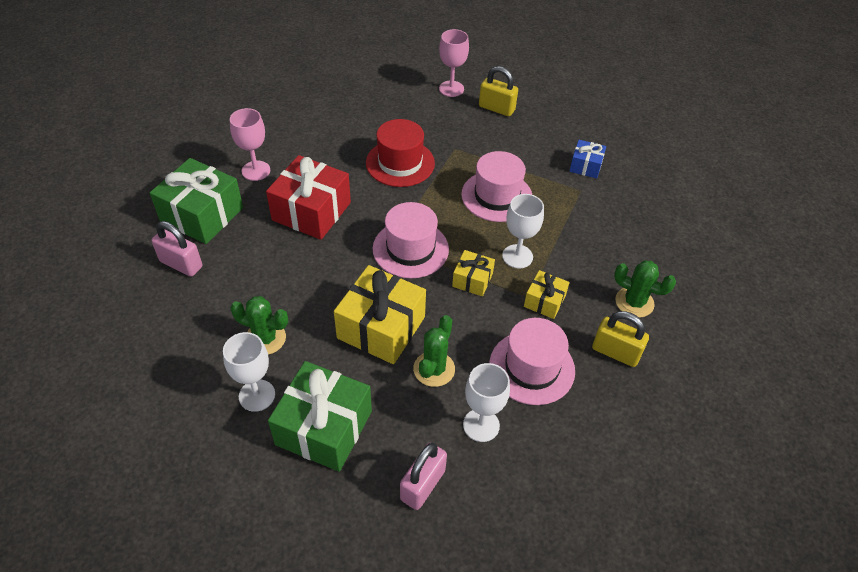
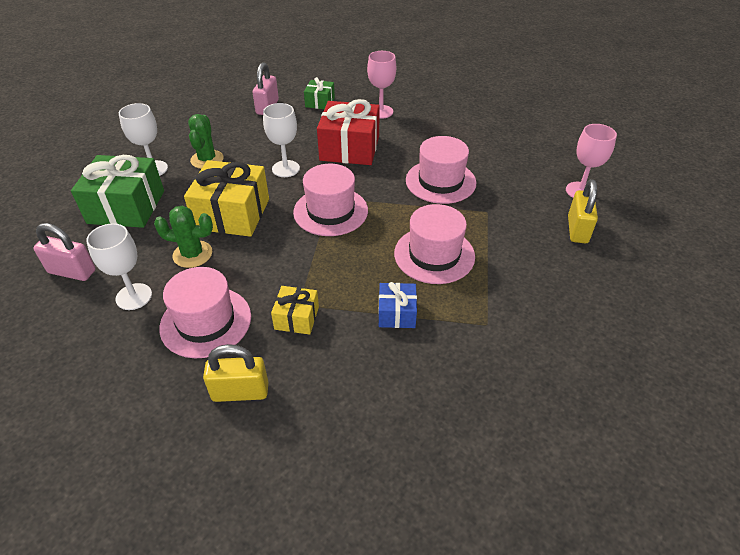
camera: 75 degrees right, 5 degrees down
(202, 215) = (320, 102): green gift -> green gift, size x0.52
(400, 163) = (440, 181): red hat -> pink hat
(472, 280) = (307, 259): yellow gift -> none
(517, 256) = (352, 286): white goblet -> white goblet (285, 169)
(585, 166) = (534, 323): blue gift -> blue gift (396, 313)
(615, 352) = (240, 392): yellow padlock -> yellow padlock turned 75 degrees clockwise
(634, 302) = (321, 402): green cactus -> none

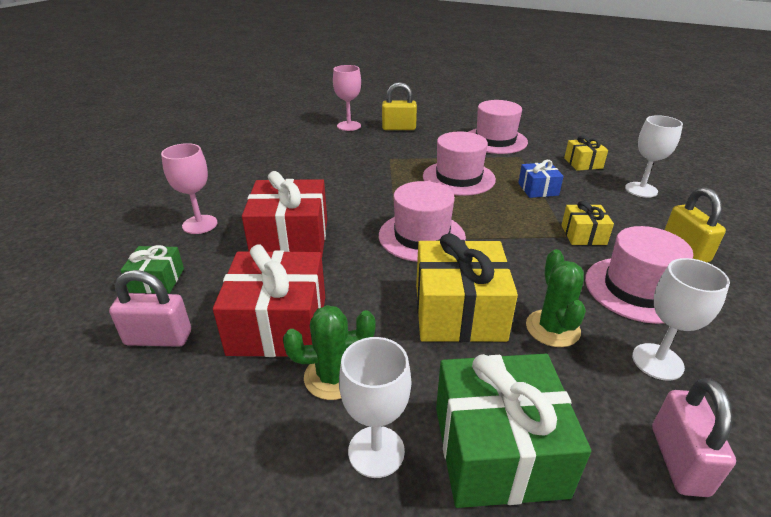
camera: 100 degrees left, 10 degrees down
(258, 143) = (278, 325): none -> red gift
(285, 169) = (345, 283): white goblet -> white goblet (641, 190)
(440, 181) = (349, 180): pink hat -> pink hat (495, 140)
(462, 387) = (583, 163): none -> yellow gift

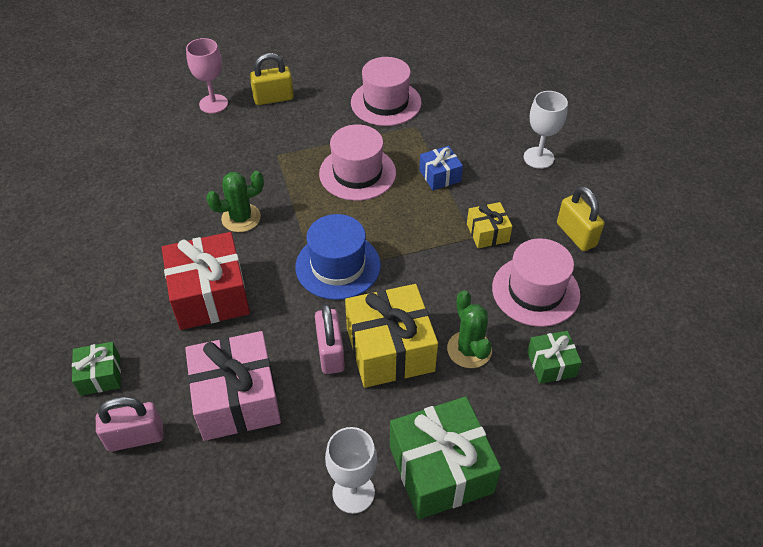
camera: 15 degrees left, 15 degrees up
(200, 224) = (108, 295): pink goblet -> none
(278, 325) = (237, 399): red gift -> pink gift
(333, 377) = (302, 438): green cactus -> green cactus (241, 218)
(421, 236) = (338, 266): pink hat -> blue hat
(583, 163) = (481, 126): yellow gift -> none
(657, 361) = (551, 364): white goblet -> green gift
(679, 460) = (564, 446): pink padlock -> pink padlock (330, 353)

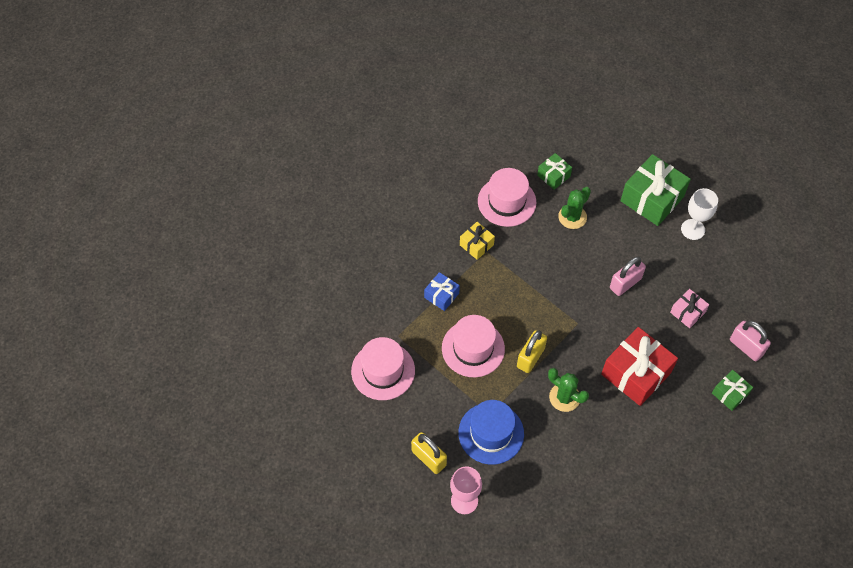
camera: 120 degrees left, 10 degrees up
(237, 399) = (687, 312): pink gift -> pink gift, size x0.52
(338, 266) = (562, 314): blue hat -> blue hat (491, 433)
(390, 349) = (601, 255): yellow gift -> none
(538, 158) = (384, 244): white goblet -> none
(576, 235) = (445, 197): yellow padlock -> yellow padlock (530, 357)

